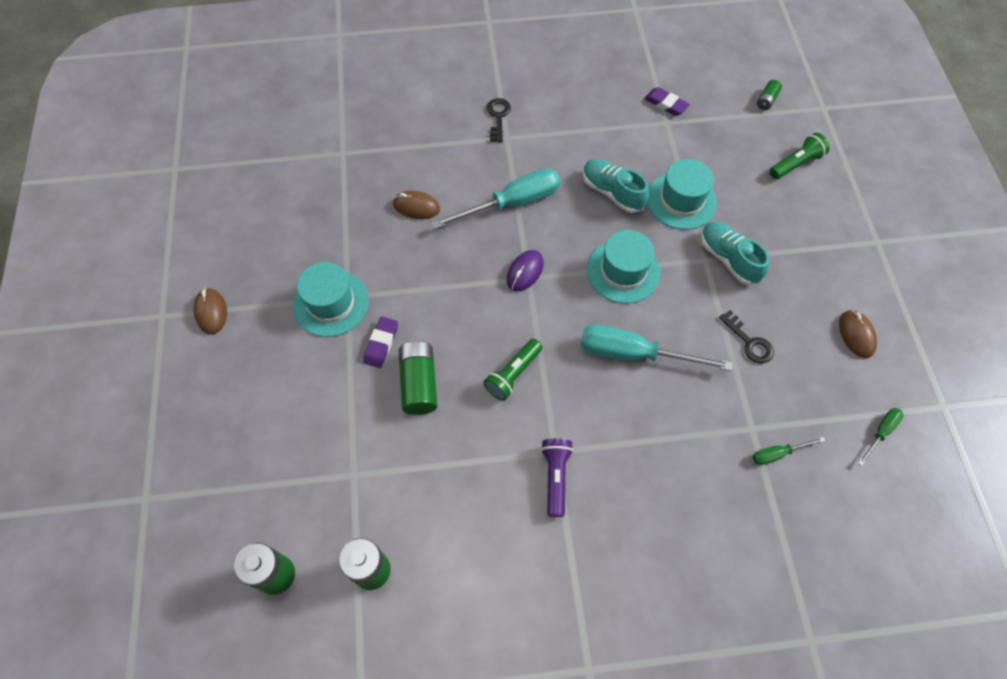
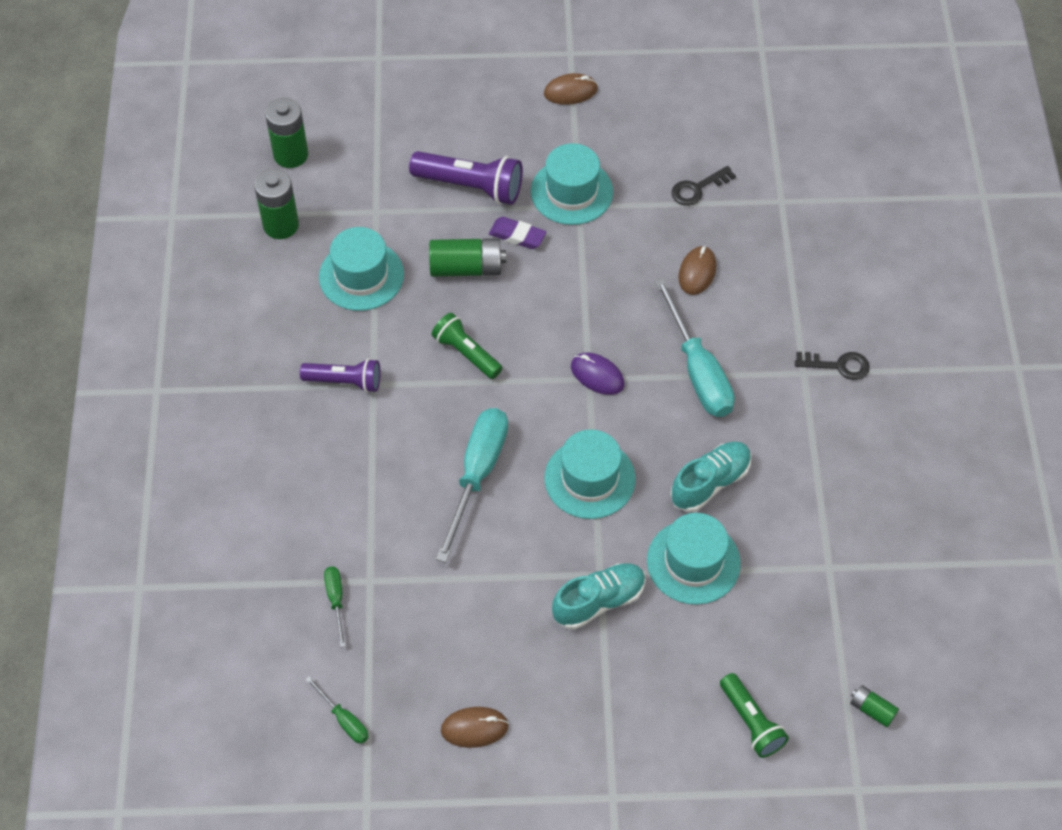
camera: 95 degrees right, 5 degrees down
(323, 389) = (471, 186): none -> purple flashlight
(432, 478) = (361, 276): none -> turquoise hat
(666, 104) = (863, 571): purple eraser -> none
(749, 342) = (478, 601): black key -> black key (697, 189)

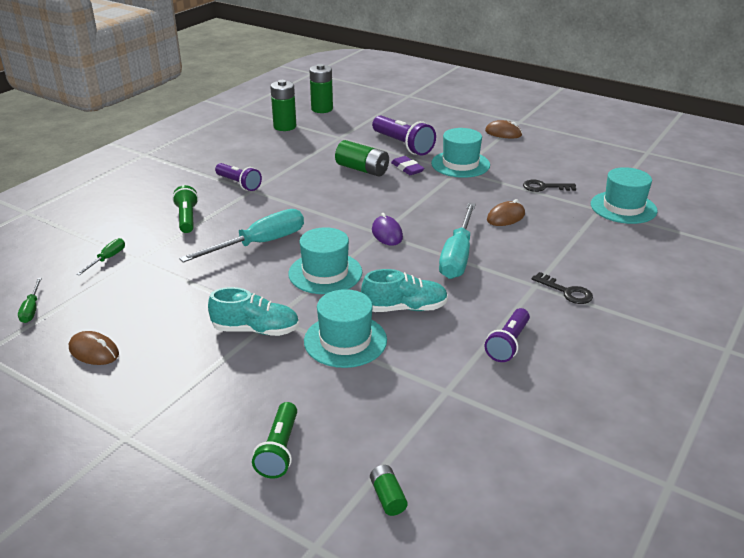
camera: 35 degrees right, 25 degrees down
(361, 276) = (301, 154): turquoise hat -> turquoise hat (623, 207)
(466, 353) = (319, 198): green flashlight -> green flashlight (187, 218)
(837, 474) = (508, 344): none -> purple flashlight

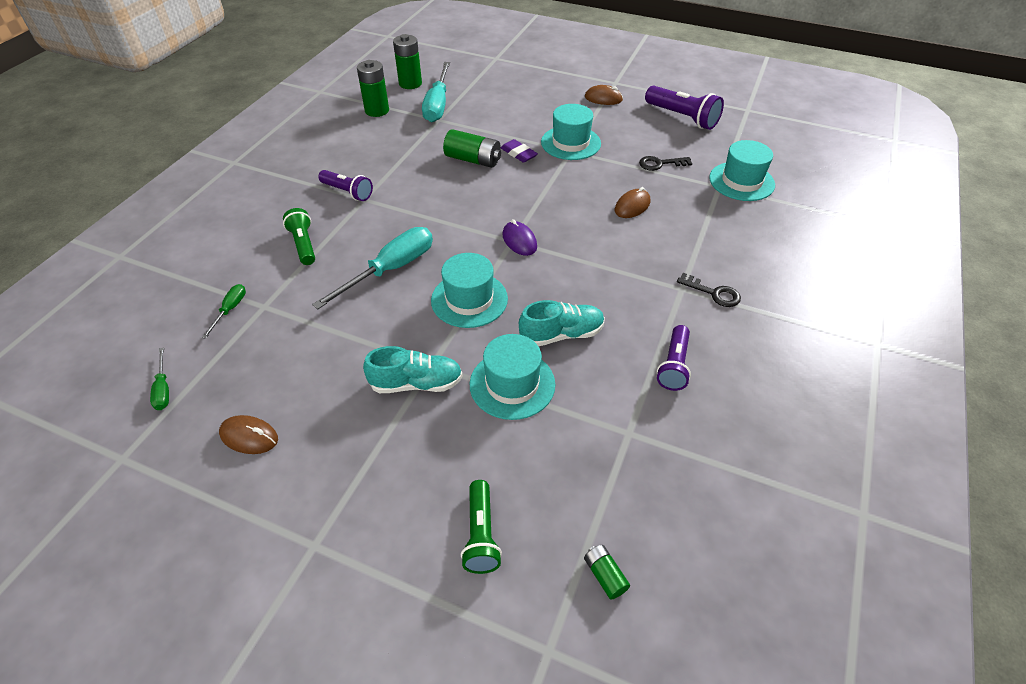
camera: 10 degrees left, 15 degrees up
(403, 145) = (506, 123): purple flashlight -> purple flashlight (682, 117)
(457, 256) = (597, 261): turquoise screwdriver -> turquoise screwdriver (438, 105)

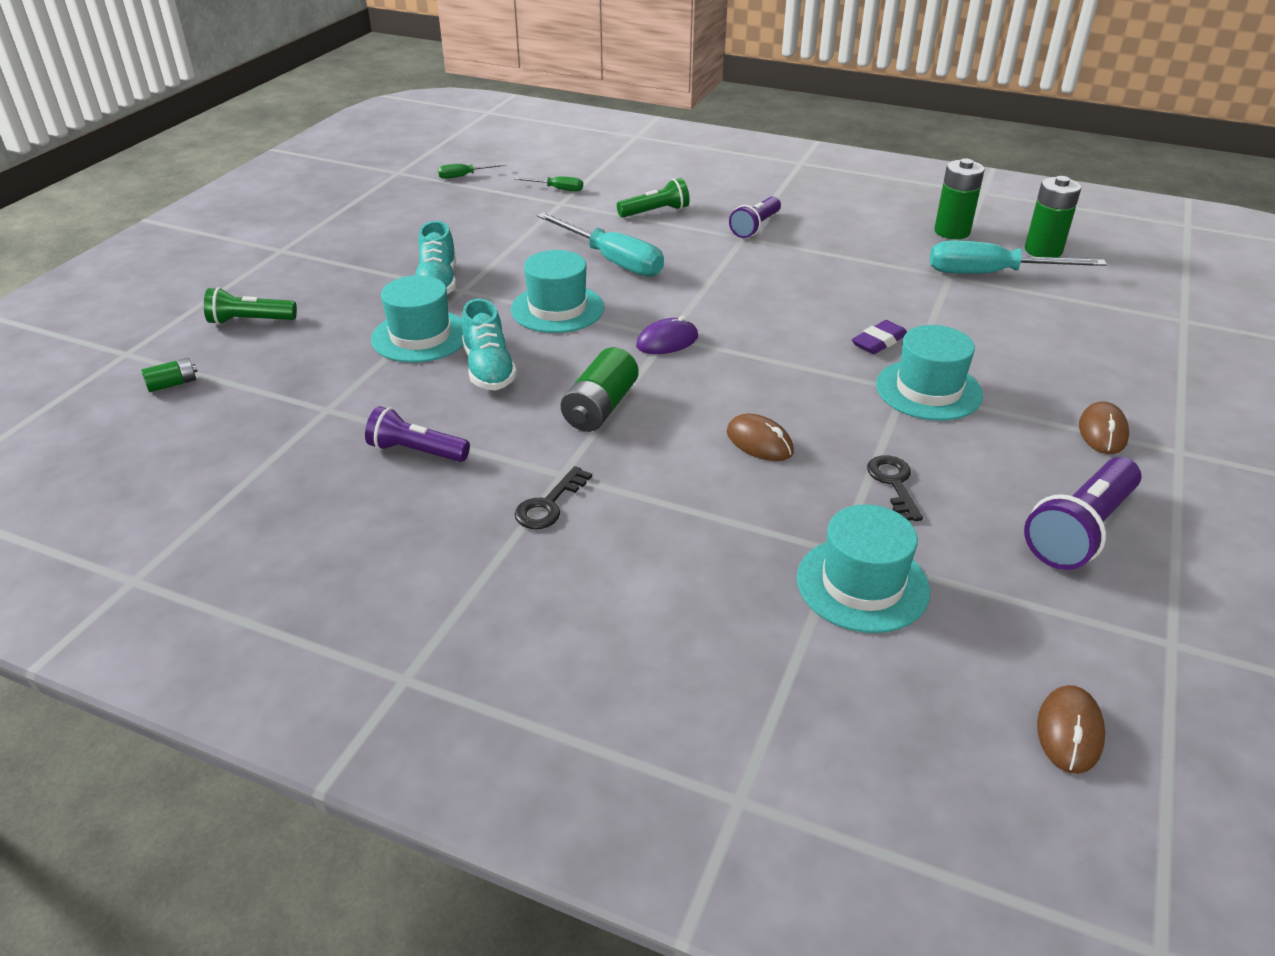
camera: 90 degrees right, 10 degrees down
(249, 437) = (400, 214): brown mouse -> brown mouse (1069, 732)
(473, 160) = (850, 305): green battery -> green battery (600, 408)

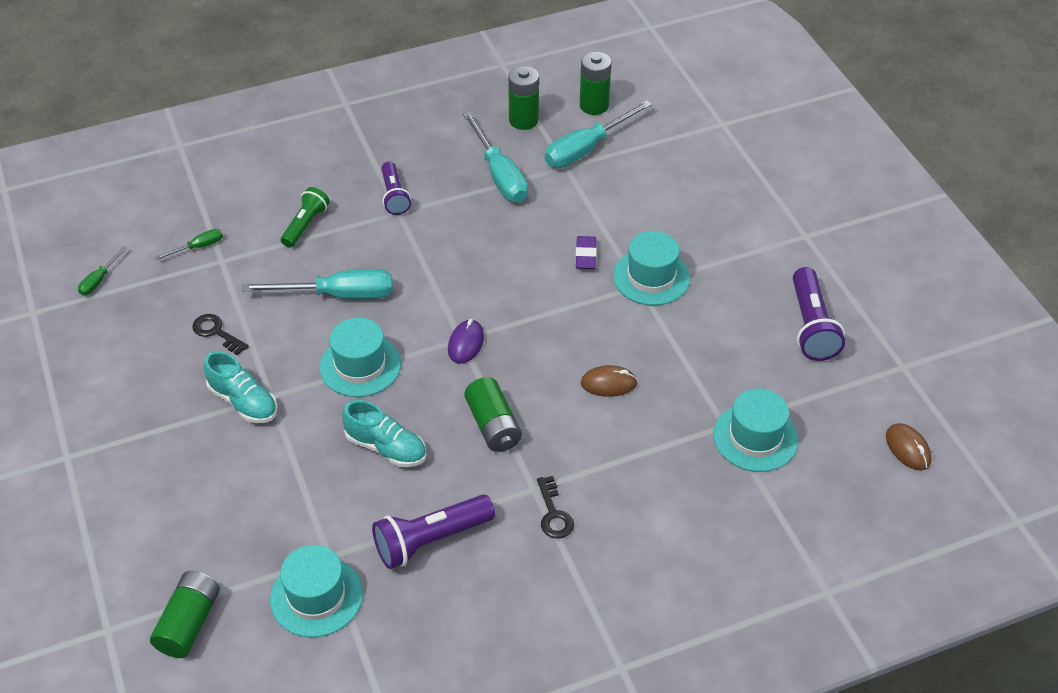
camera: 45 degrees left, 10 degrees up
(173, 384) = (189, 623): green battery -> green battery, size x1.88
(250, 321) = (155, 534): green flashlight -> none
(416, 451) = (431, 540): purple flashlight -> purple flashlight, size x1.51
(420, 336) = (301, 455): turquoise hat -> turquoise hat (316, 596)
(873, 254) = (499, 175): none -> turquoise screwdriver
(893, 483) = (703, 361): black key -> black key (216, 332)
(1102, 432) = (761, 247): brown mouse -> none

